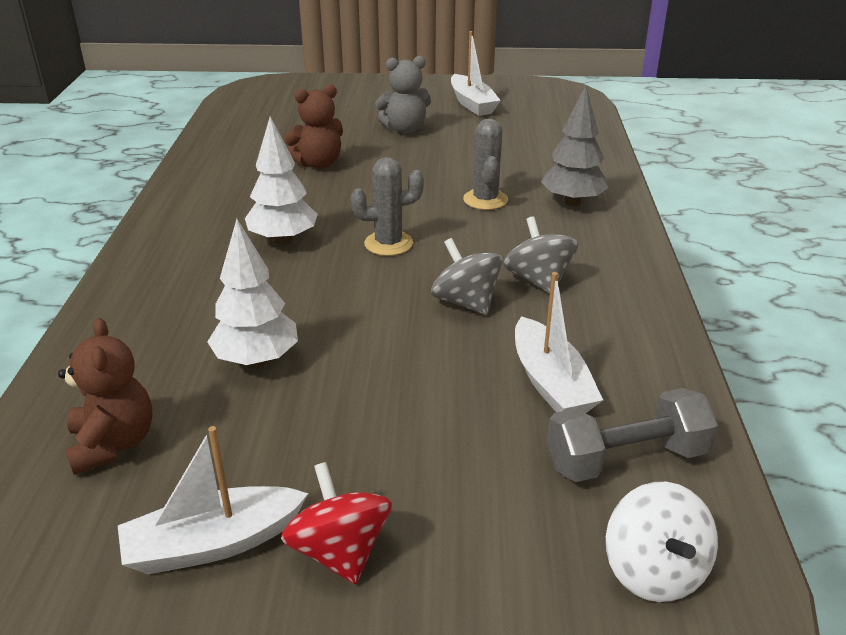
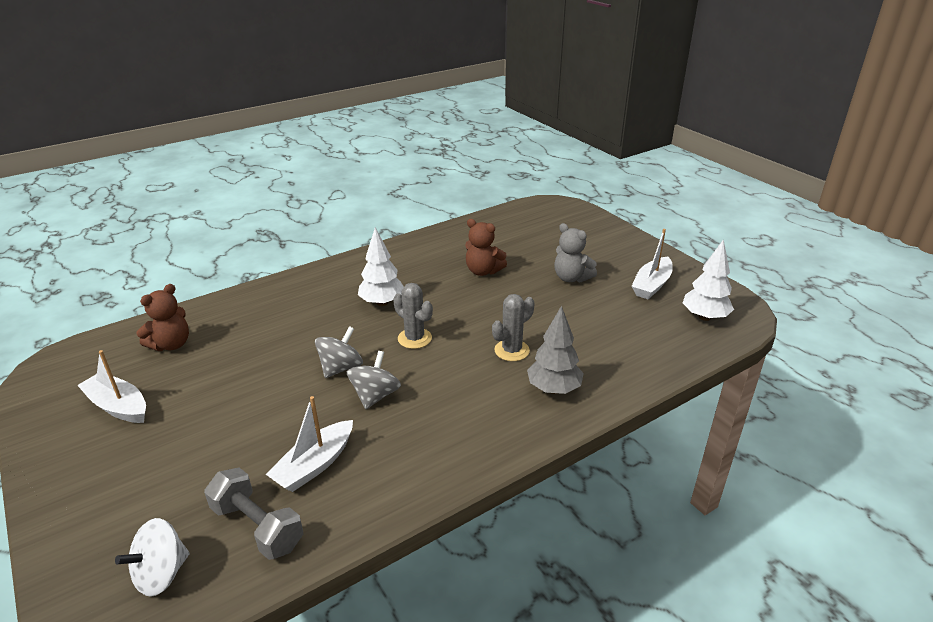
camera: 55 degrees right, 0 degrees up
(257, 360) = (261, 351): white tree -> white tree (704, 317)
(339, 551) = (129, 447): red spinning top -> none
(538, 280) = (429, 414): grey spinning top -> grey spinning top (341, 368)

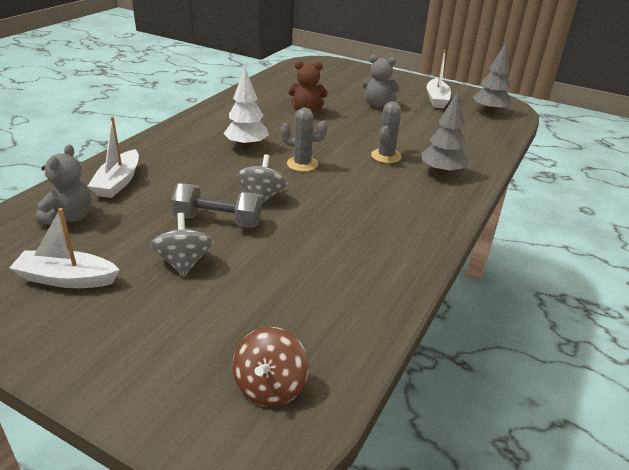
camera: 30 degrees left, 0 degrees up
(161, 574) = (270, 386): white spinning top -> brown spinning top
(171, 344) = (69, 217): brown teddy bear -> grey teddy bear
(257, 526) = (318, 323): grey dumbbell -> grey dumbbell (218, 221)
(315, 465) = (317, 267): white boat -> white boat (118, 182)
(375, 395) = (314, 208): grey spinning top -> grey spinning top (184, 263)
(704, 317) = (489, 111): white tree -> grey tree

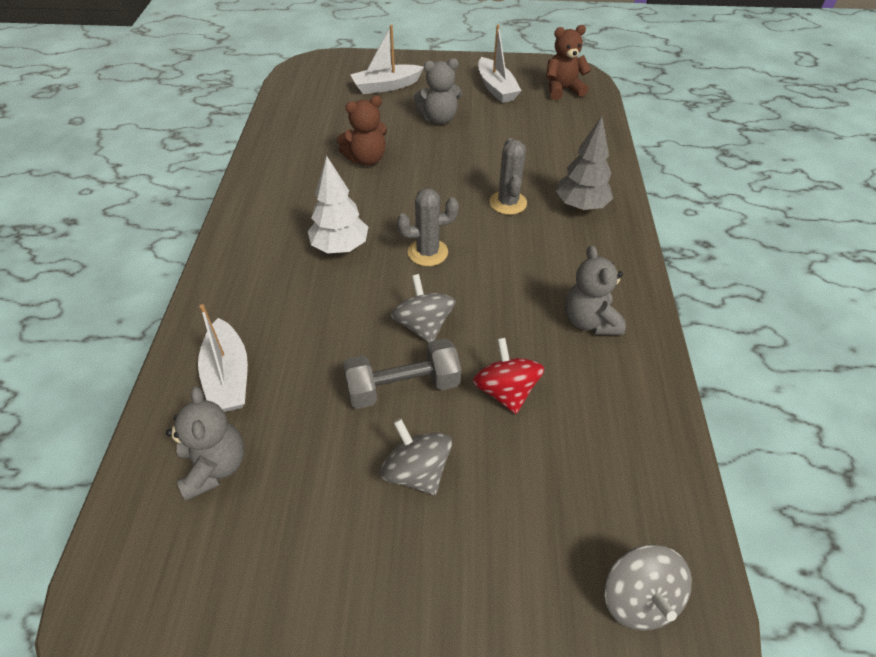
camera: 25 degrees left, 15 degrees up
(67, 279) = (299, 568): white boat -> white boat (386, 86)
(270, 386) = (639, 598): brown spinning top -> grey spinning top
(285, 246) = (505, 391): none -> red spinning top
(386, 232) = (590, 321): none -> grey teddy bear
(489, 111) = (562, 90): grey tree -> brown teddy bear

